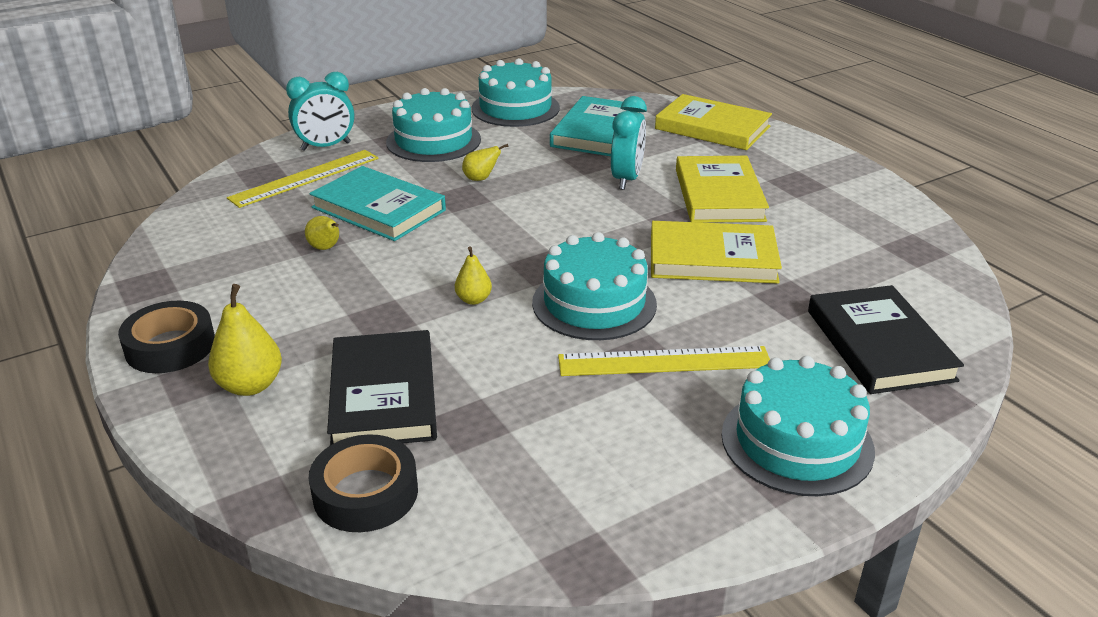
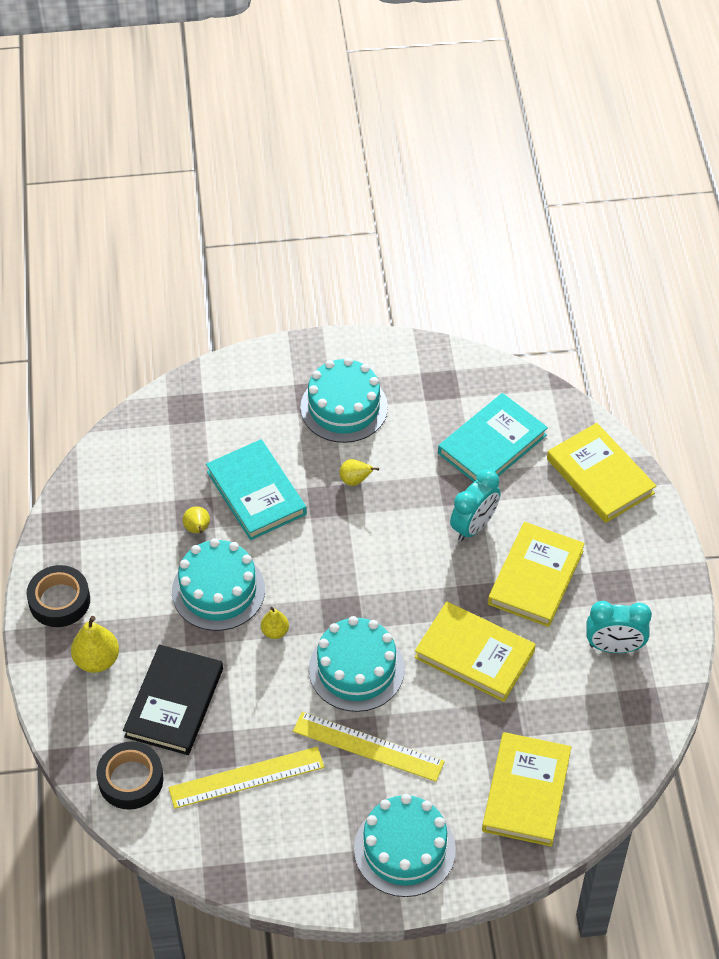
camera: 25 degrees right, 20 degrees up
(305, 178) = (217, 426): yellow ruler -> yellow ruler (246, 777)
(326, 146) = (251, 383): turquoise clock -> turquoise clock (614, 647)
(515, 108) = (442, 378): turquoise cake -> turquoise cake (218, 590)
(879, 345) = (526, 792): black book -> yellow book

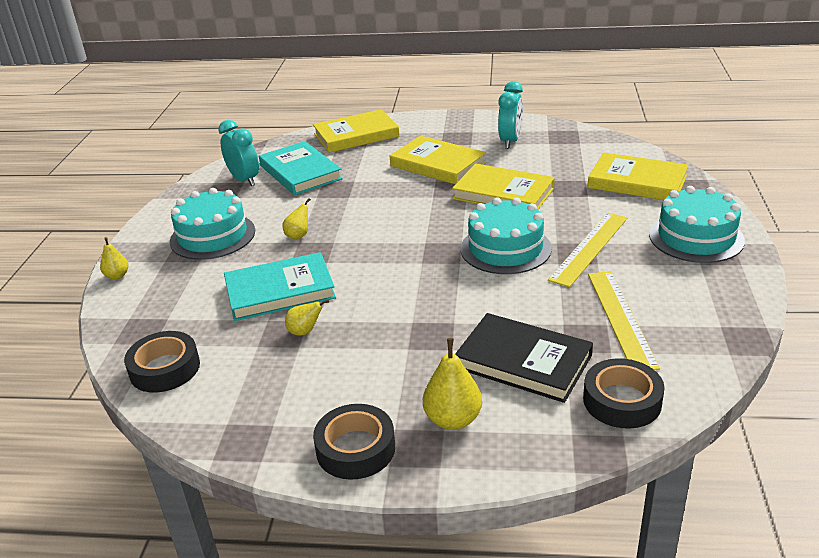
camera: 75 degrees left, 20 degrees down
(138, 444) = (165, 368): none -> black tape
(218, 590) = (389, 322): turquoise cake -> none
(275, 631) = (451, 290): yellow pear -> yellow pear (117, 276)
(474, 526) = (377, 185): turquoise clock -> turquoise clock (244, 180)
(474, 654) = (503, 193): yellow book -> yellow book turned 75 degrees clockwise

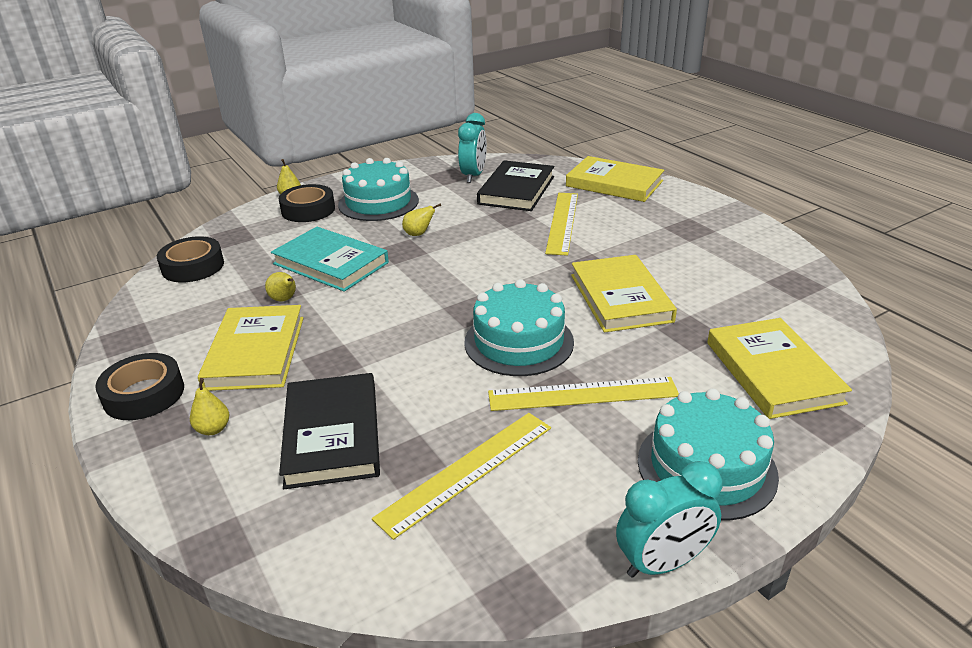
camera: 50 degrees right, 0 degrees up
(300, 172) = (516, 190): turquoise book -> black book
(378, 174) = (562, 222): none -> yellow ruler
(437, 164) = (623, 241): yellow book -> yellow book (255, 352)
(453, 419) = (213, 429): yellow pear -> yellow pear, size x0.60
(510, 141) = (730, 258): turquoise clock -> turquoise clock (662, 563)
(622, 401) = (314, 531): black tape -> black tape (308, 210)

